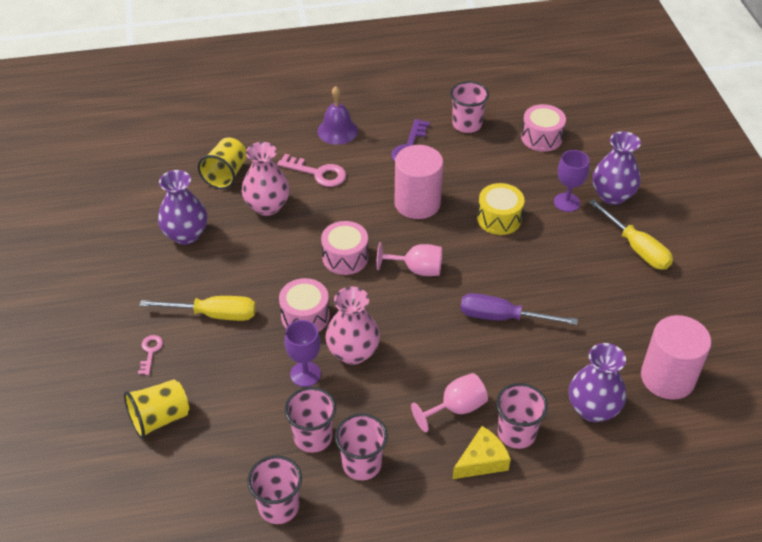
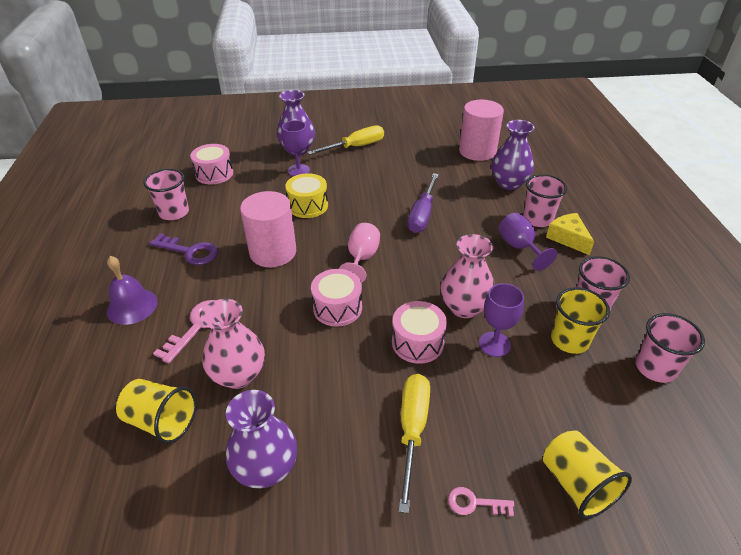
camera: 85 degrees left, 5 degrees down
(313, 437) = (569, 340): pink cup -> yellow cup
(456, 408) = (519, 247): pink goblet -> purple goblet

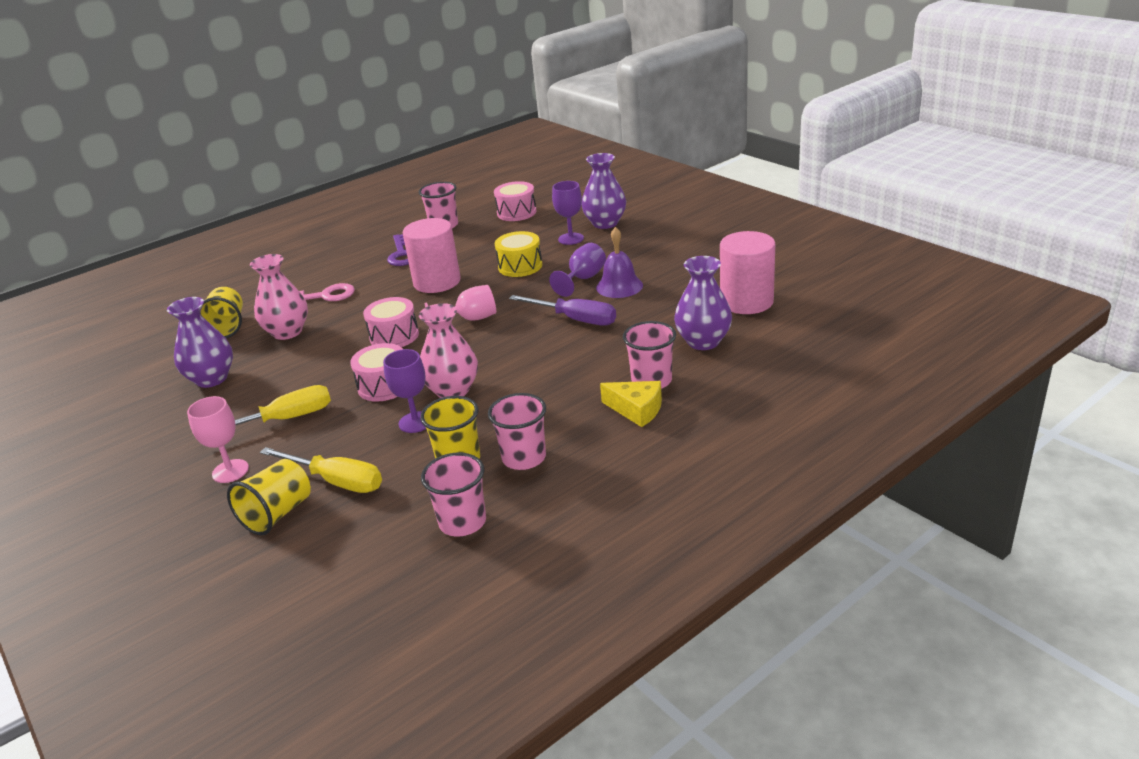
camera: 60 degrees right, 10 degrees down
(132, 306) = (323, 266): purple bell -> purple bell (619, 286)
(355, 147) = (652, 243): yellow screwdriver -> yellow screwdriver (336, 481)
(422, 215) = (575, 319): purple screwdriver -> purple screwdriver turned 135 degrees counterclockwise
(474, 503) = (230, 471): pink key -> pink goblet
(519, 247) = (583, 387): purple goblet -> purple goblet (583, 279)
(568, 238) = (636, 410): yellow cheese -> yellow cheese turned 90 degrees clockwise

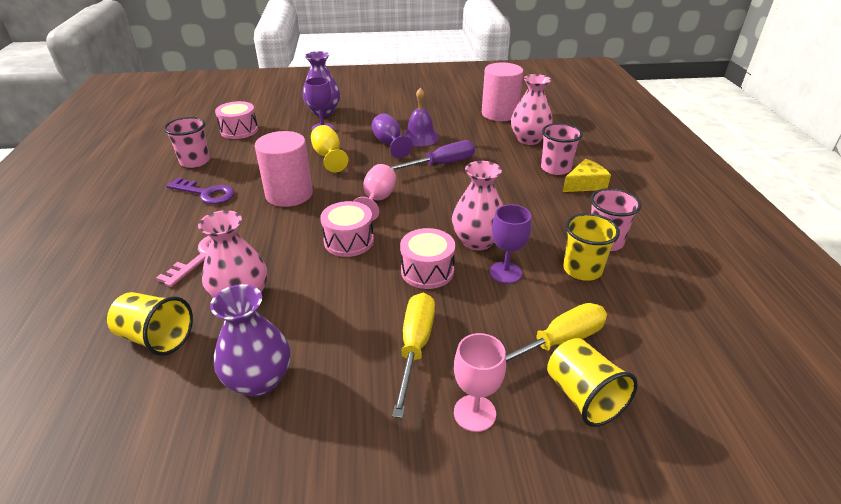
camera: 60 degrees left, 5 degrees up
(462, 522) = (668, 294): pink cup -> none
(520, 266) = (328, 156): yellow drum -> yellow goblet
(703, 341) = (529, 139): purple vase -> pink vase

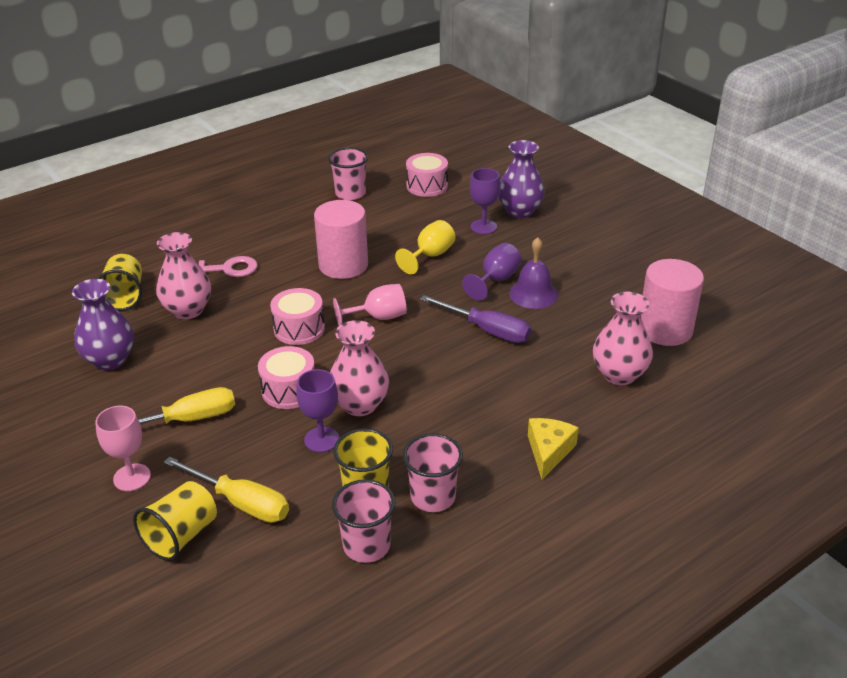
camera: 60 degrees right, 0 degrees up
(206, 193) = (307, 225): purple key -> none
(555, 168) = (565, 417): pink cup -> pink cup (366, 545)
(585, 184) = (549, 451): yellow cheese -> yellow cheese turned 105 degrees counterclockwise

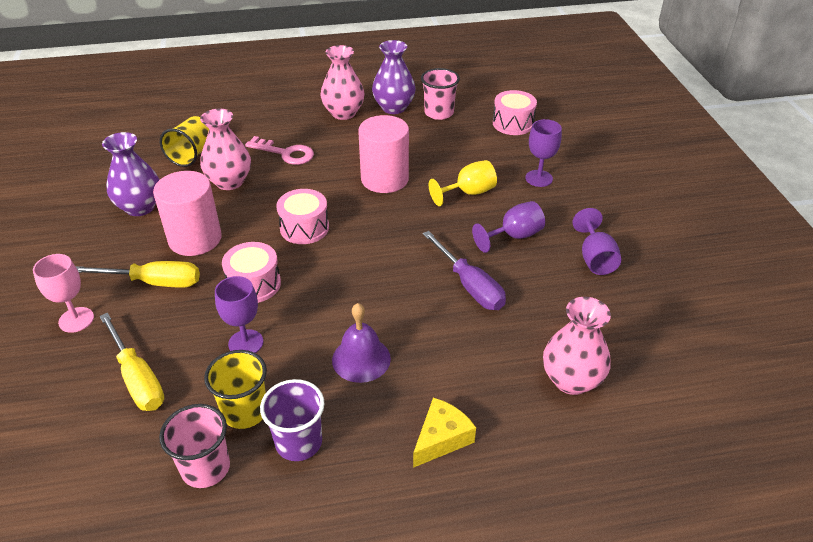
camera: 25 degrees right, 5 degrees up
(181, 536) = (70, 390): yellow cup -> none
(360, 405) = (302, 320): pink vase -> pink vase (343, 113)
(378, 317) = (379, 239): pink goblet -> none
(433, 497) = (298, 442): pink cup -> purple cup
(519, 211) = (585, 172): purple vase -> purple vase (394, 107)
(533, 294) = (541, 262): purple bell -> purple bell (361, 359)
(575, 278) = (595, 258): none -> purple goblet
(665, 329) = (655, 347): pink cylinder -> pink cylinder (195, 239)

